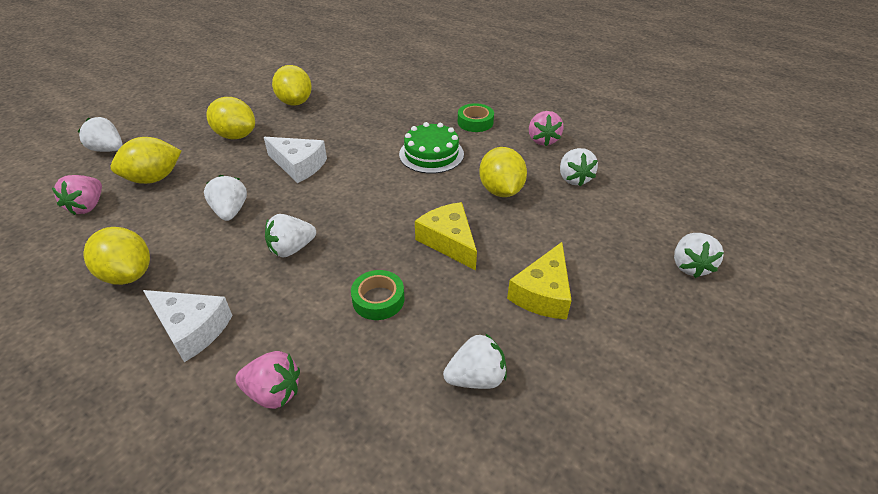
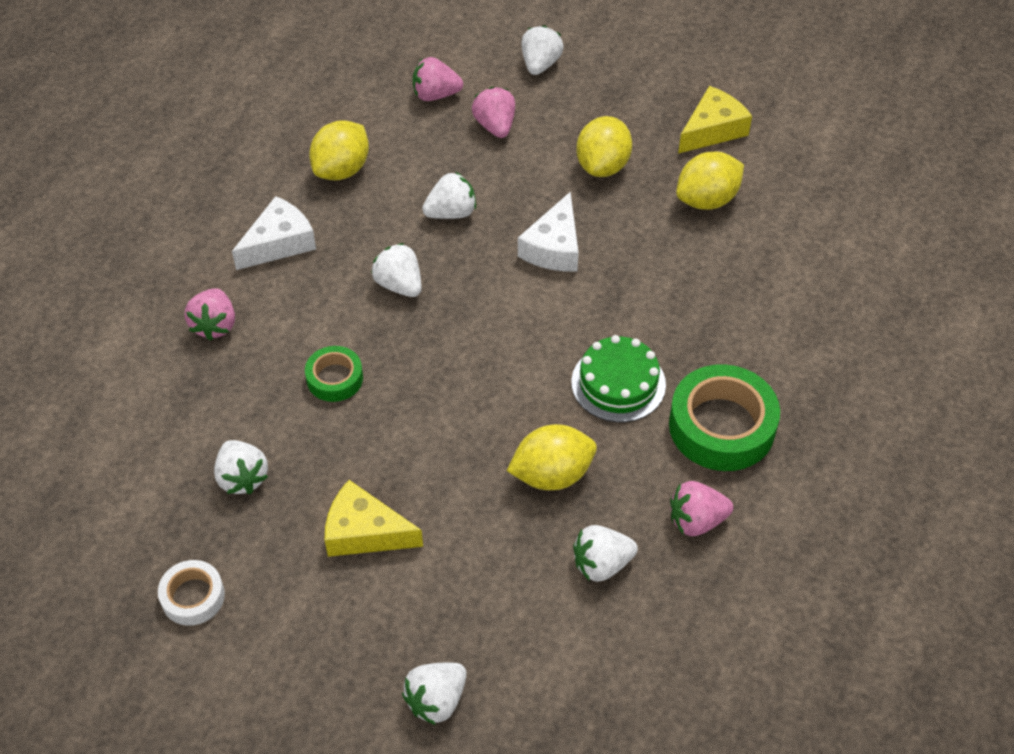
camera: 80 degrees right, 10 degrees up
(154, 178) = (495, 126): yellow lemon -> pink strawberry
(191, 329) = (279, 243): white cheese -> white cheese turned 150 degrees counterclockwise
(449, 241) = (438, 429): yellow cheese -> yellow cheese (712, 130)
(475, 122) = (721, 426): green tape -> green tape, size x1.83
(612, 428) = (193, 597): none -> white tape
(690, 266) = (436, 700): white strawberry -> white strawberry turned 45 degrees counterclockwise

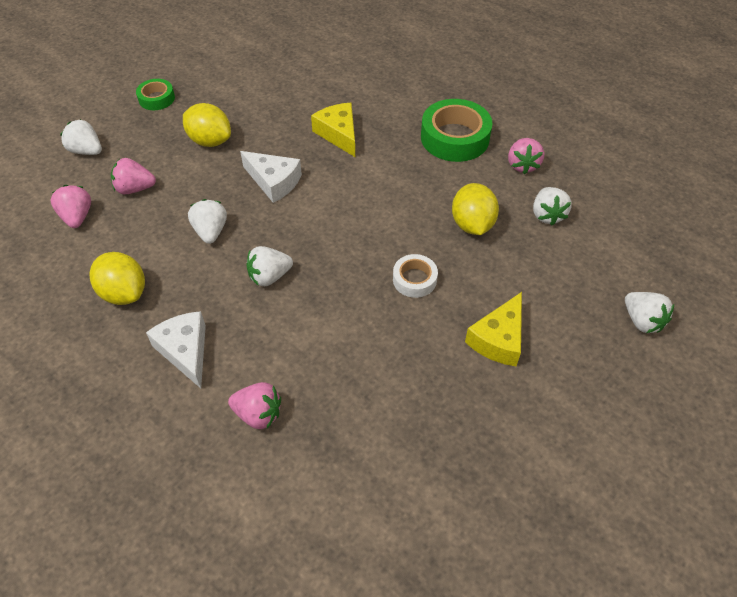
camera: 75 degrees left, 0 degrees up
(193, 597) = (539, 467): white tape -> white tape (414, 279)
(242, 478) = (429, 415): white strawberry -> none
(334, 378) = (348, 334): green tape -> green tape (156, 99)
(435, 95) = (77, 217): pink strawberry -> pink strawberry turned 150 degrees clockwise
(618, 383) = (406, 176): green cake -> none
(707, 200) = (268, 100): yellow lemon -> none
(712, 130) = (208, 83): yellow cheese -> yellow cheese (339, 134)

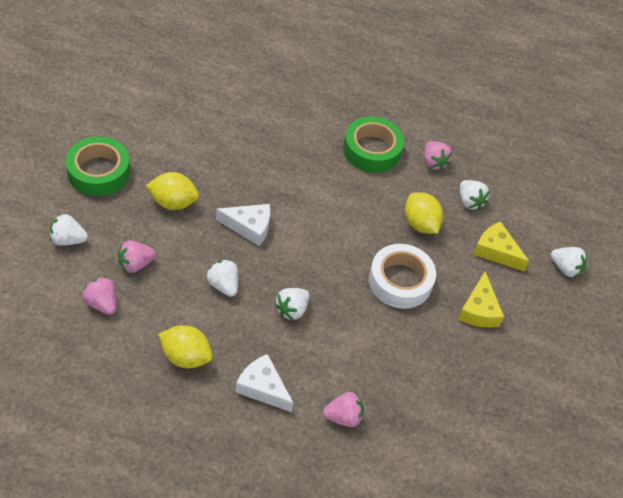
camera: 30 degrees left, 0 degrees up
(156, 99) = (99, 172): green tape -> green tape, size x1.83
(339, 134) = (278, 169): yellow cheese -> yellow cheese (496, 251)
(414, 279) = (400, 281): white tape -> white tape, size x1.83

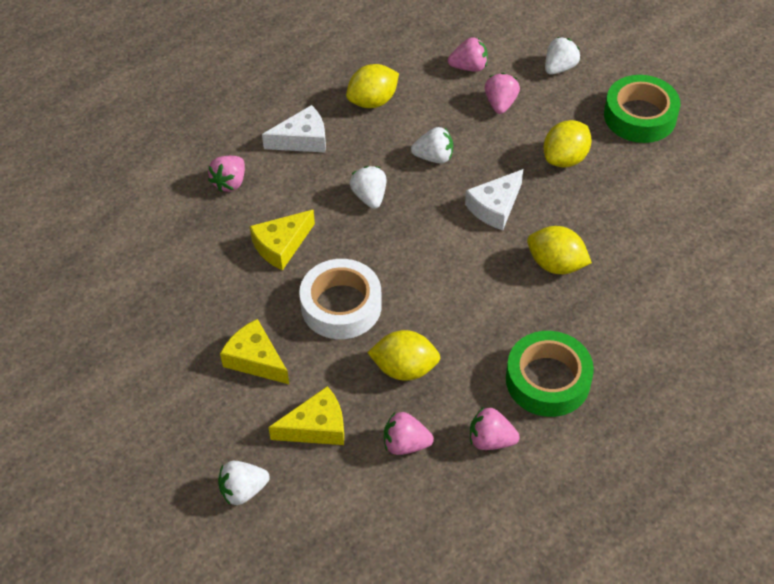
camera: 130 degrees right, 0 degrees up
(278, 175) = (556, 264): none -> yellow lemon
(377, 345) = (281, 245): none -> yellow cheese
(469, 201) = (405, 444): white strawberry -> pink strawberry

